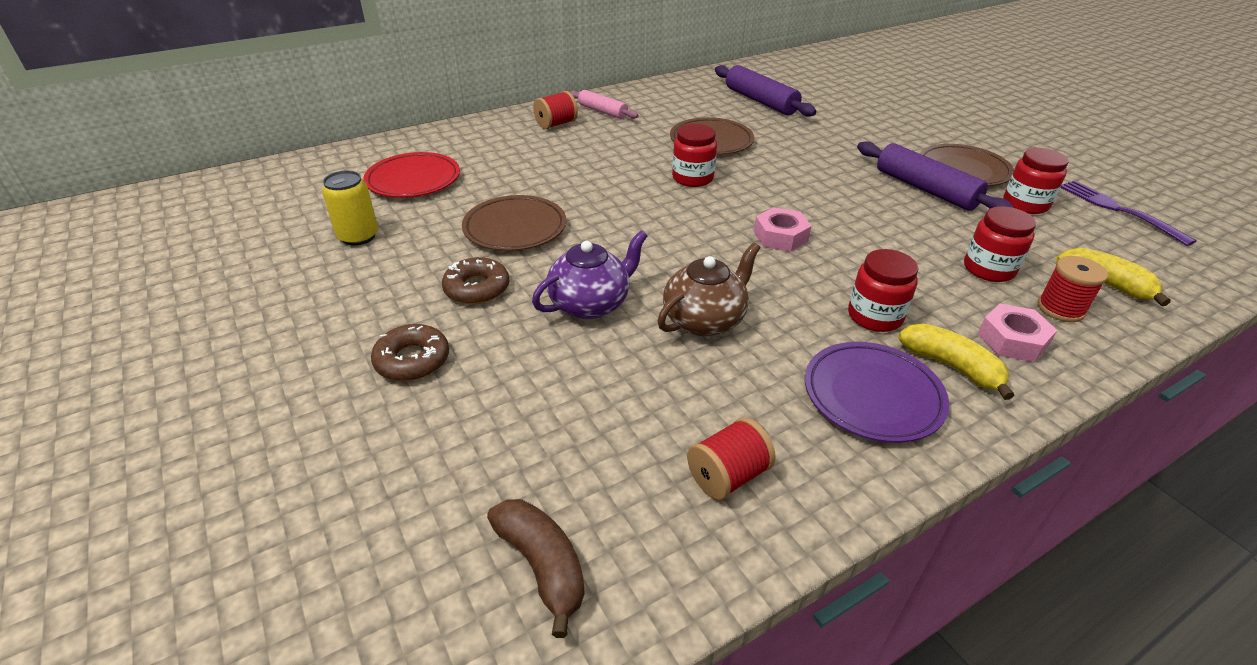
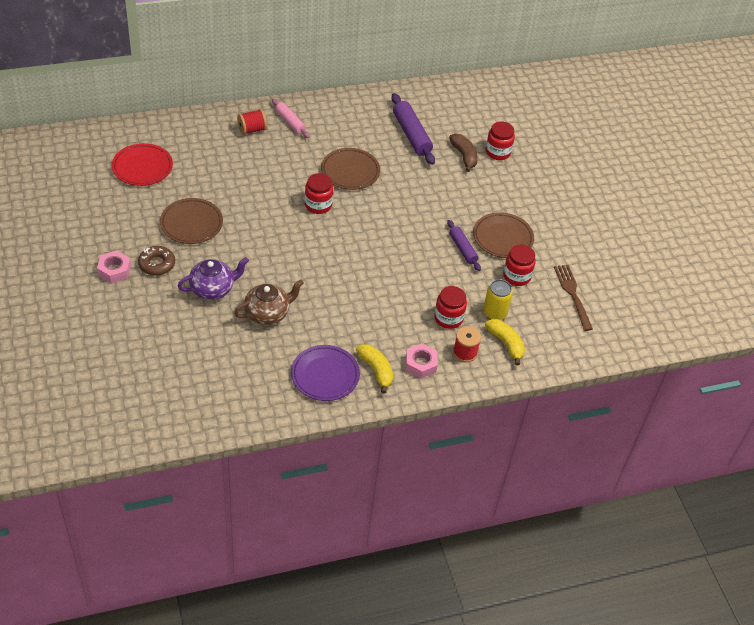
camera: 10 degrees right, 10 degrees up
(358, 236) = (101, 210): yellow can -> yellow can (494, 313)
(412, 360) = (113, 302): brown donut -> none
(542, 565) = (142, 411): brown banana -> brown banana (464, 156)
(727, 476) = (234, 395): red spool -> none
(780, 236) = (344, 266): pink nut -> pink nut (114, 270)
(875, 316) = (359, 333): red jar -> red jar (498, 152)
(925, 189) = (462, 249): purple rolling pin -> purple rolling pin, size x0.62
(1119, 210) = (573, 295): purple fork -> brown fork

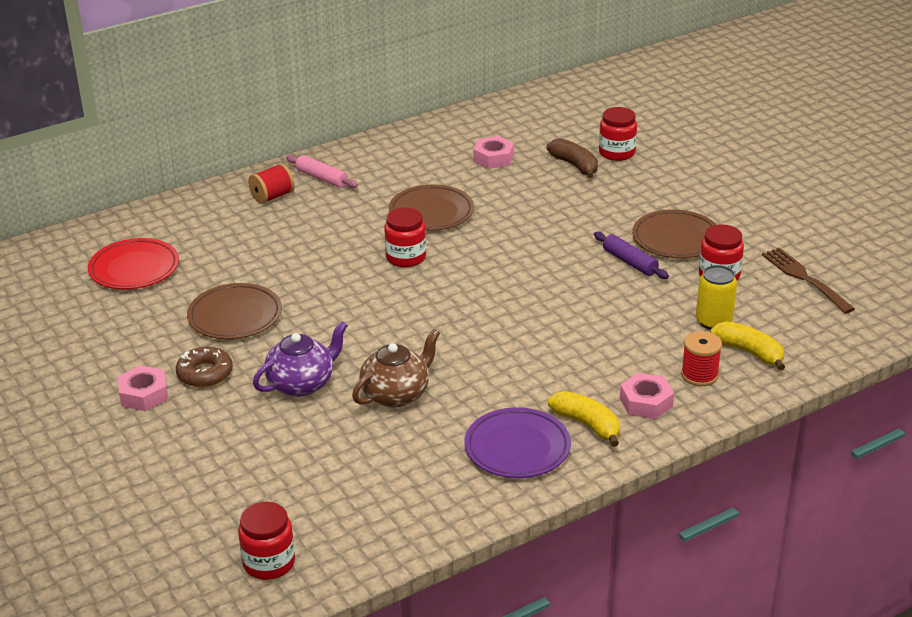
camera: 10 degrees left, 15 degrees down
(411, 135) = (493, 158): purple rolling pin -> pink nut
(448, 318) = (654, 342): red jar -> red jar (269, 563)

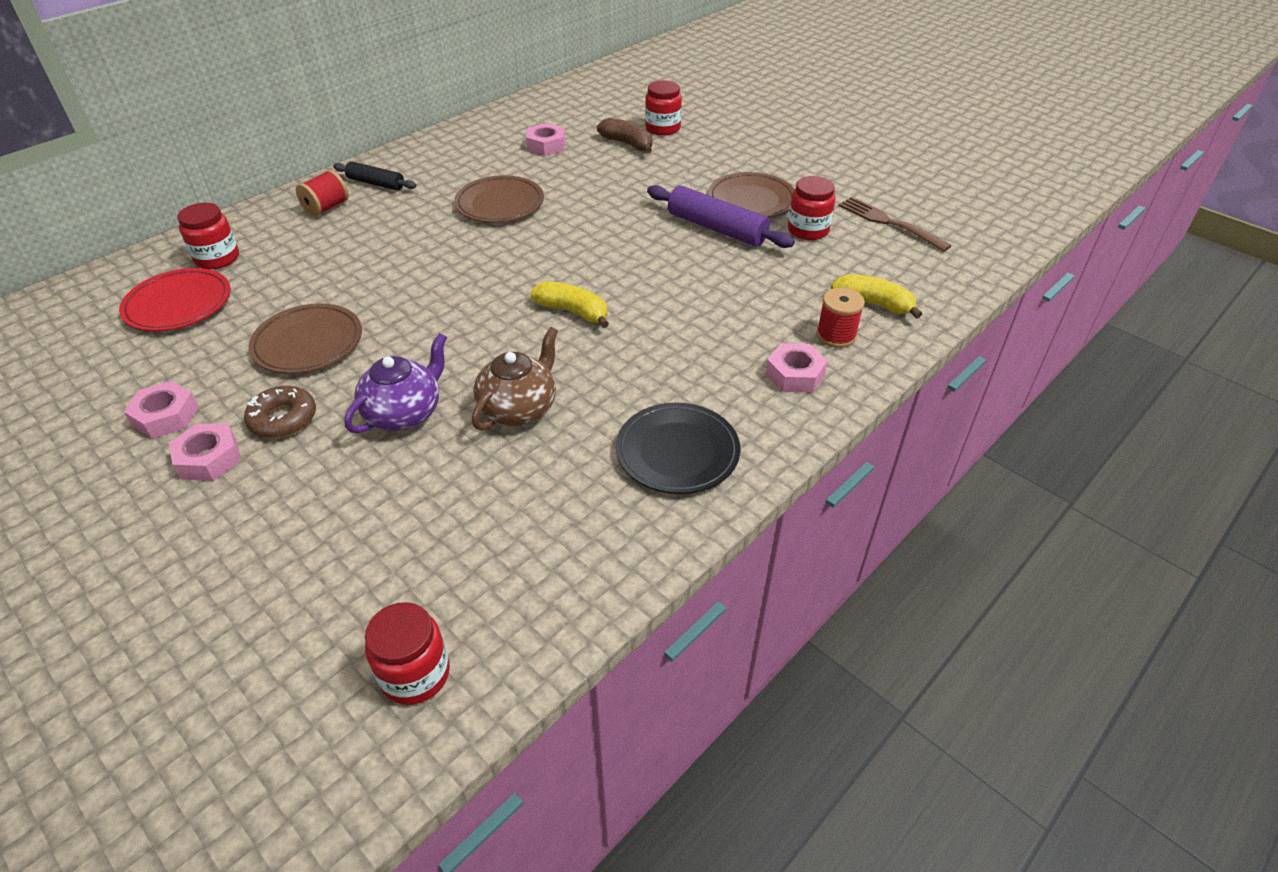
camera: 15 degrees left, 10 degrees up
(115, 358) = (166, 416): none -> pink nut
(322, 178) = (376, 183): pink rolling pin -> black rolling pin
(406, 257) = (486, 252): red jar -> red jar (217, 258)
(517, 448) = (677, 452): purple plate -> black plate
(587, 424) = (743, 411): yellow banana -> yellow banana (573, 311)
(630, 262) = (716, 228): purple rolling pin -> purple rolling pin, size x1.61
(713, 321) = (824, 277): yellow can -> none

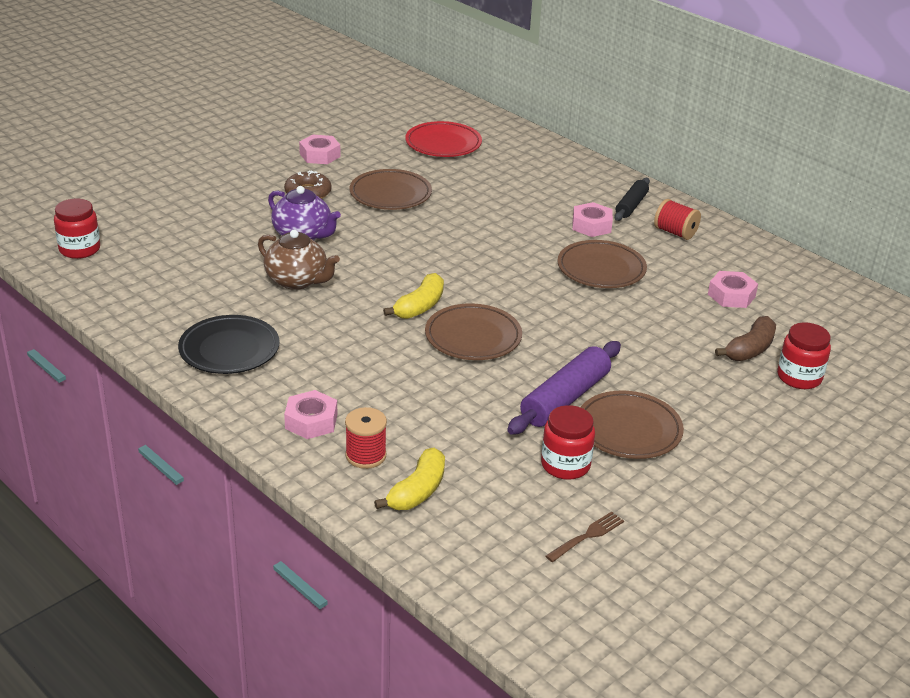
camera: 90 degrees right, 10 degrees down
(209, 459) = (275, 173): pink nut -> pink nut (591, 225)
(217, 258) = (504, 150): red jar -> none
(326, 208) = (585, 186): red spool -> red spool (675, 232)
(627, 277) = (473, 337): none -> brown plate
(890, 223) = (587, 536): brown fork -> brown fork, size x0.62

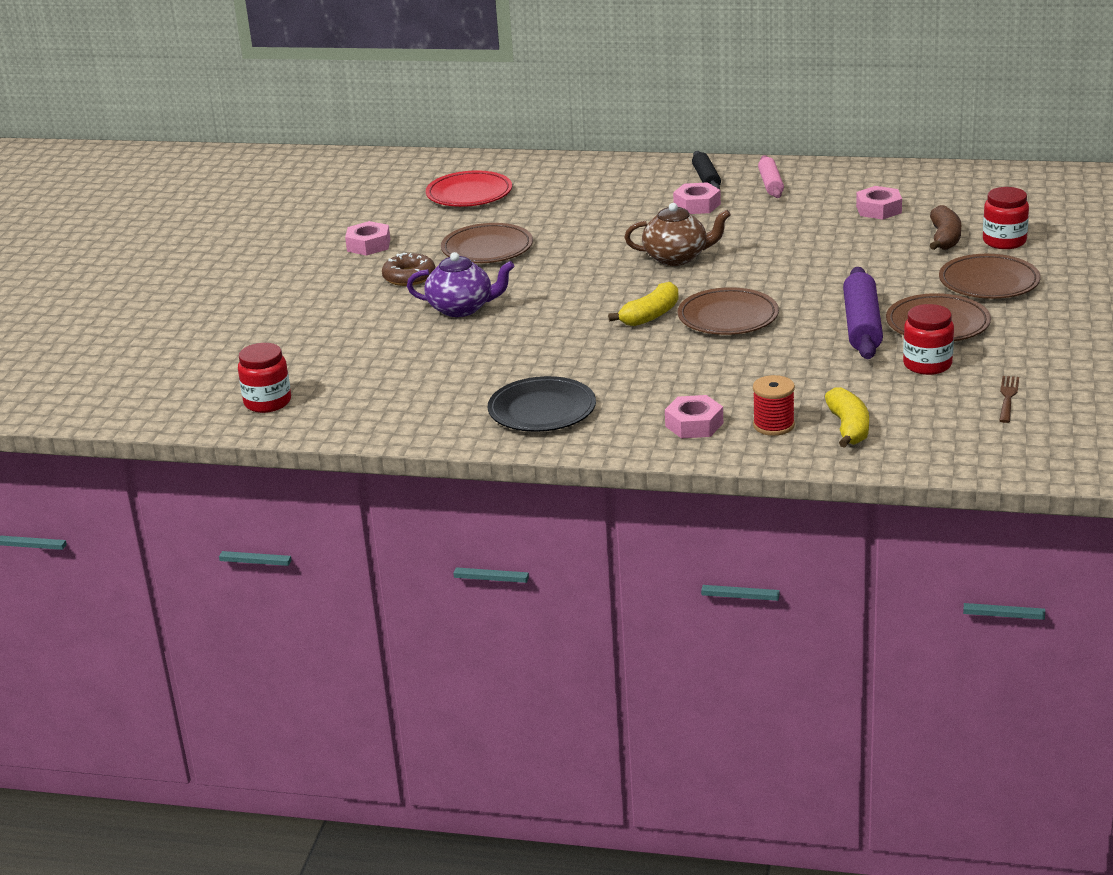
camera: 30 degrees left, 5 degrees down
(297, 281) = (515, 341): brown teapot -> brown teapot (676, 258)
(420, 306) = (650, 315): yellow banana -> yellow banana turned 45 degrees clockwise
(601, 269) = (753, 232): brown plate -> brown plate (989, 282)
(675, 232) = (770, 184): red spool -> pink rolling pin

